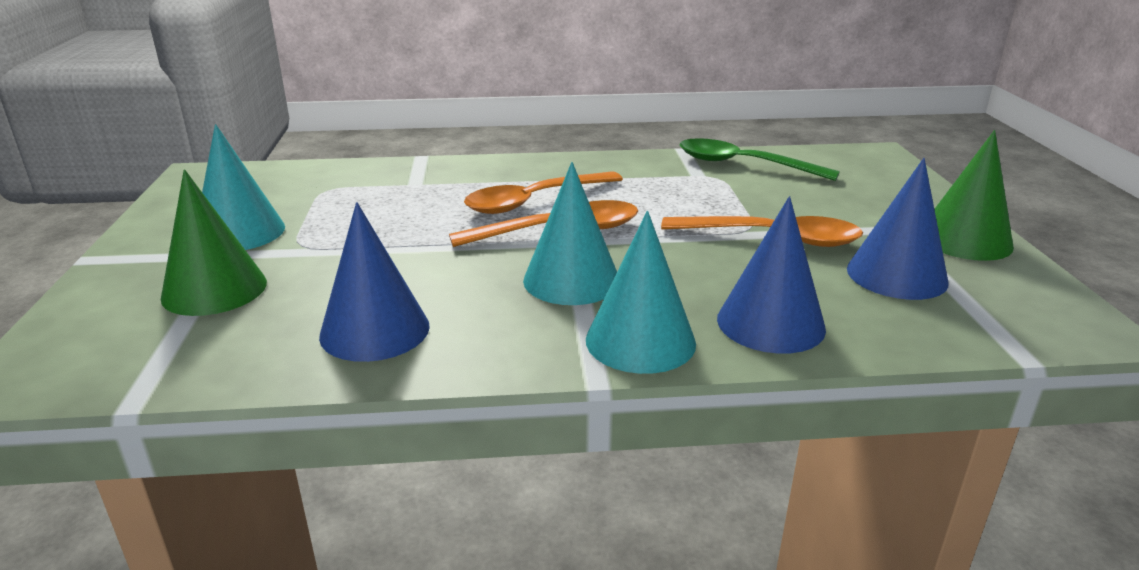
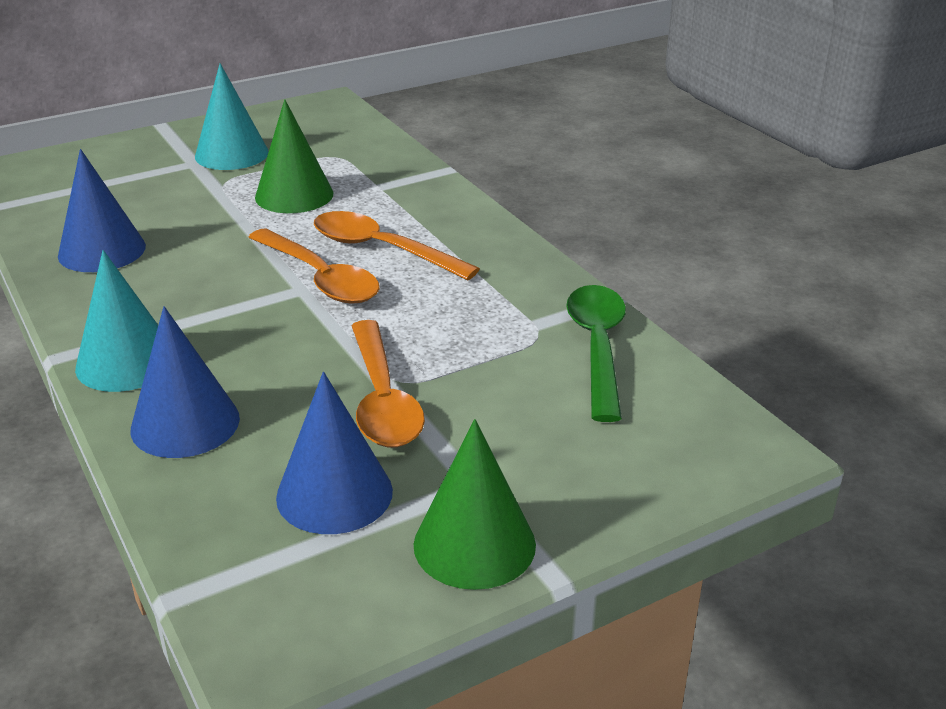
camera: 65 degrees right, 5 degrees up
(214, 289) = (137, 178): green cone -> green cone (294, 195)
(571, 280) = (221, 307): turquoise cone -> none

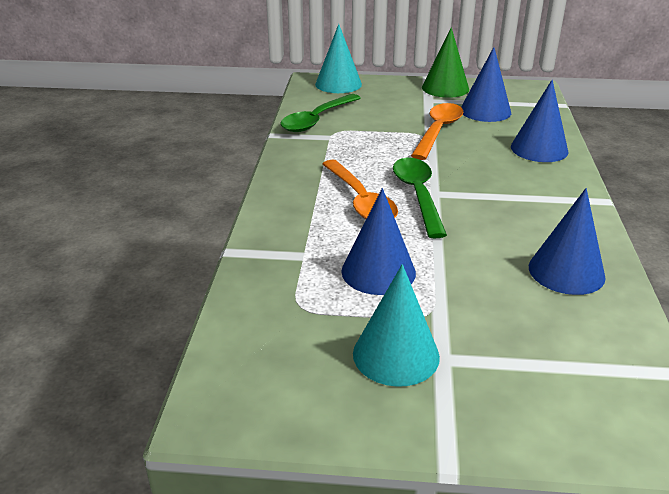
camera: 145 degrees left, 0 degrees up
(126, 362) = (563, 184): turquoise cone -> turquoise cone (338, 84)
(294, 195) = (378, 271): green cone -> blue cone
(320, 278) = (418, 195): orange spoon -> green spoon

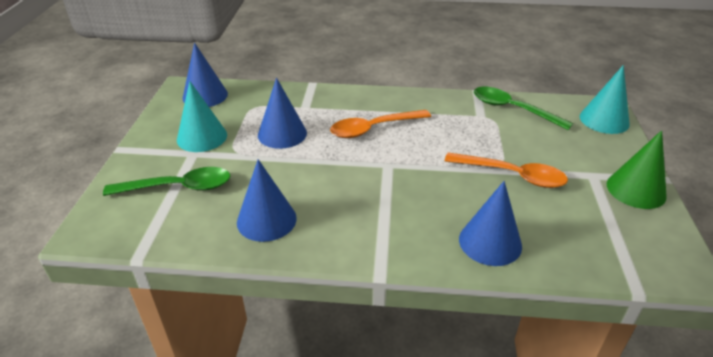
camera: 90 degrees right, 5 degrees up
(418, 195) = (383, 155): green spoon -> green spoon (178, 187)
(485, 111) = (580, 214): blue cone -> blue cone (205, 96)

